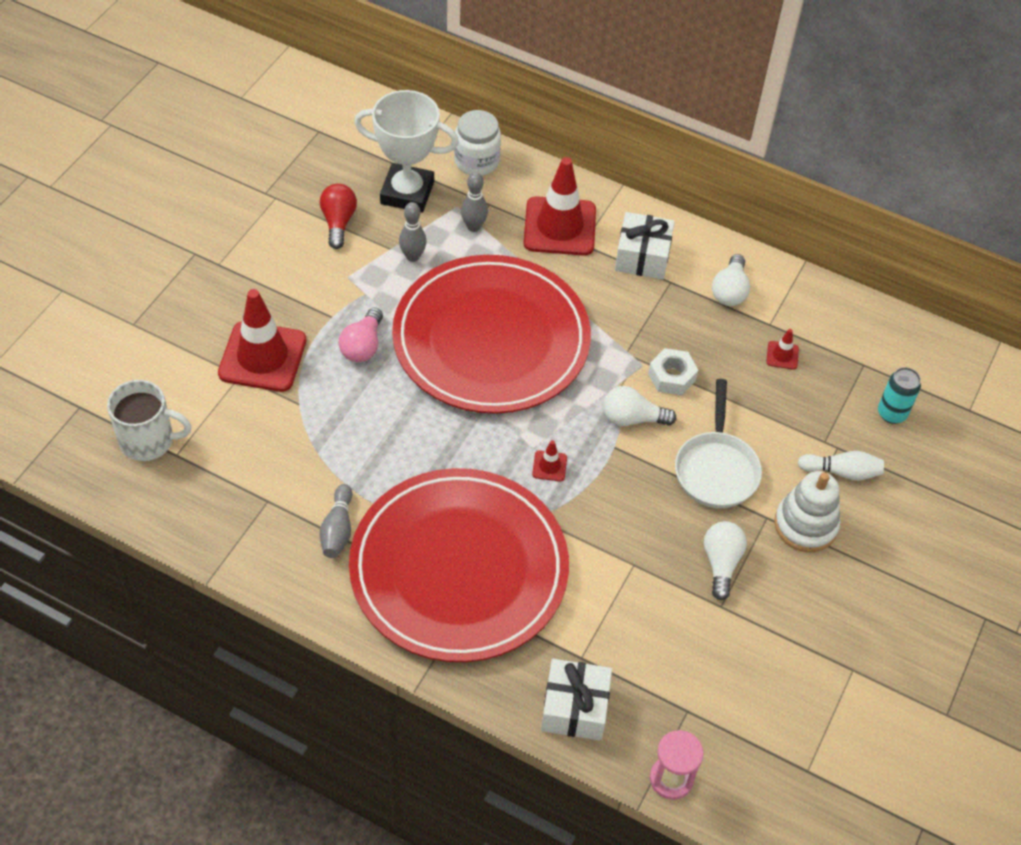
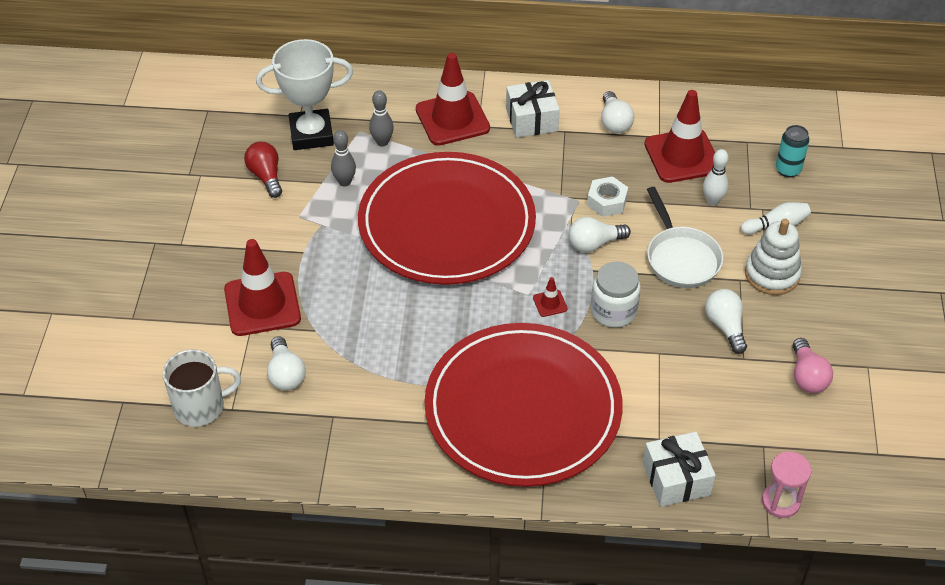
camera: 20 degrees left, 5 degrees down
(246, 439) = (286, 374): none -> white light bulb
(338, 529) = (405, 416): grey bowling pin -> none
(363, 346) = (343, 266): pink light bulb -> pink light bulb (807, 376)
(476, 161) = (355, 91): white jar -> white jar (613, 311)
(782, 355) = (682, 156): red traffic cone -> red traffic cone, size x2.41
(787, 418) = (712, 201): none -> white bowling pin

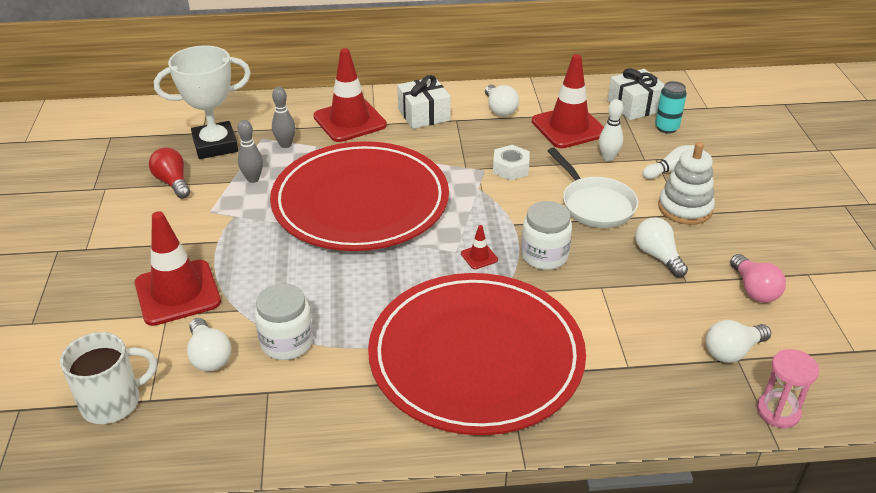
camera: 10 degrees left, 10 degrees down
(355, 370) = (287, 342): none -> white jar
(594, 244) = (508, 202): white light bulb -> white light bulb (732, 351)
(676, 479) = (660, 404): white gift -> white gift (635, 106)

